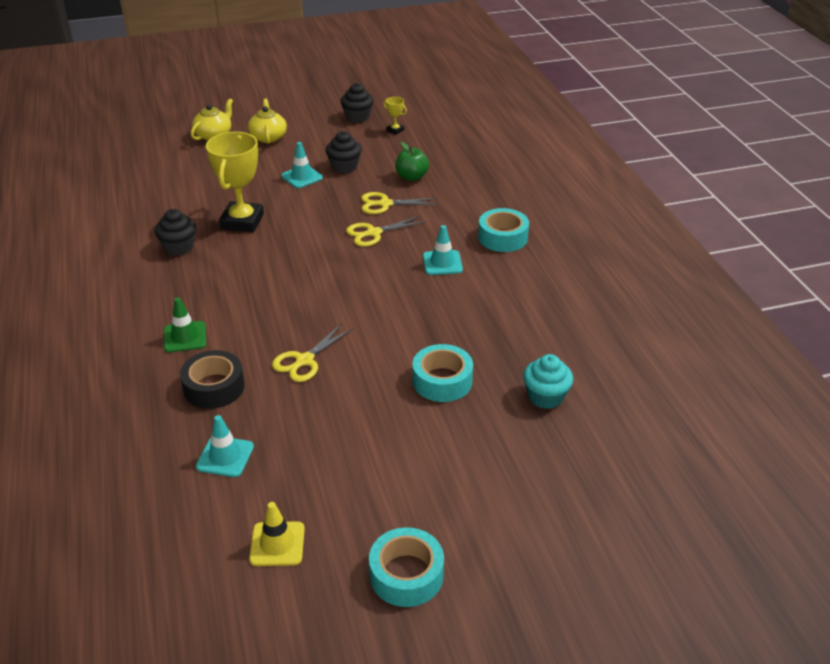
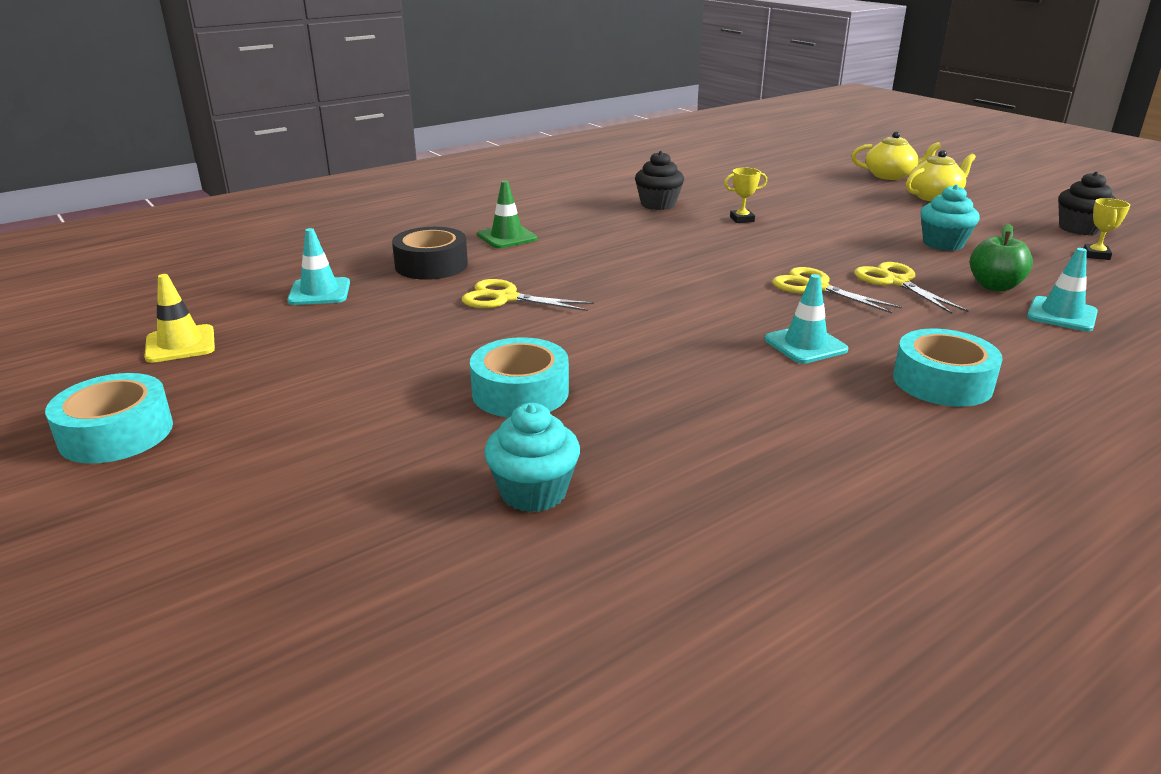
camera: 70 degrees right, 10 degrees down
(242, 221) = (742, 219): yellow trophy -> yellow trophy, size x0.43
(302, 177) = (879, 227): turquoise traffic cone -> turquoise traffic cone (1061, 314)
(344, 167) = (943, 244): black cupcake -> turquoise cupcake

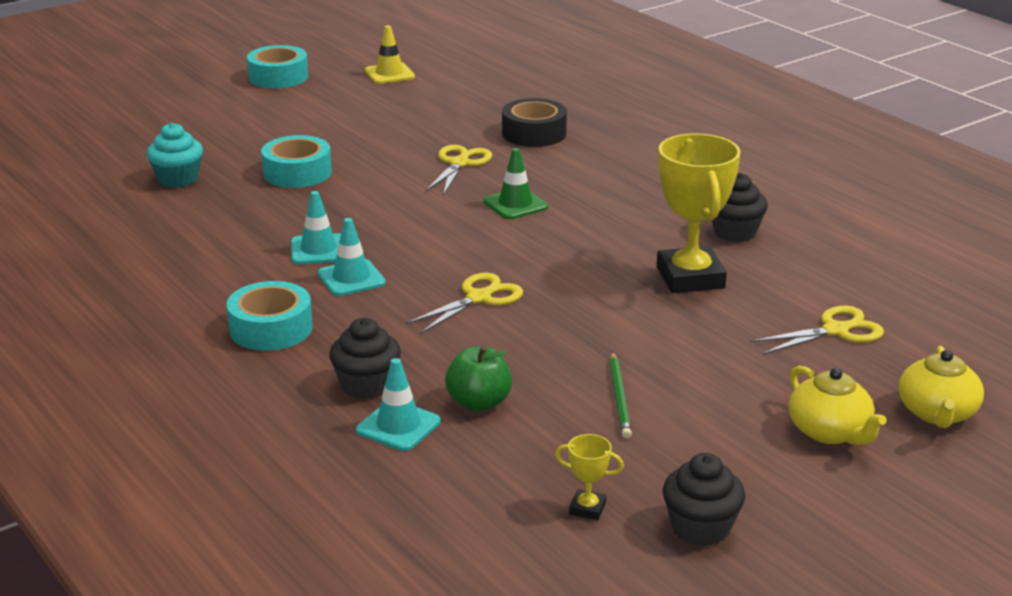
camera: 90 degrees right, 0 degrees up
(319, 292) = (475, 101): turquoise traffic cone -> turquoise traffic cone (318, 250)
(507, 237) = (610, 159): green traffic cone -> green traffic cone (515, 204)
(742, 219) = (690, 277): yellow trophy -> yellow trophy, size x2.34
(895, 282) = (493, 344): yellow scissors -> yellow scissors (836, 330)
(943, 244) = (619, 398): turquoise cupcake -> green pencil
(1009, 329) = (366, 385): none -> black cupcake

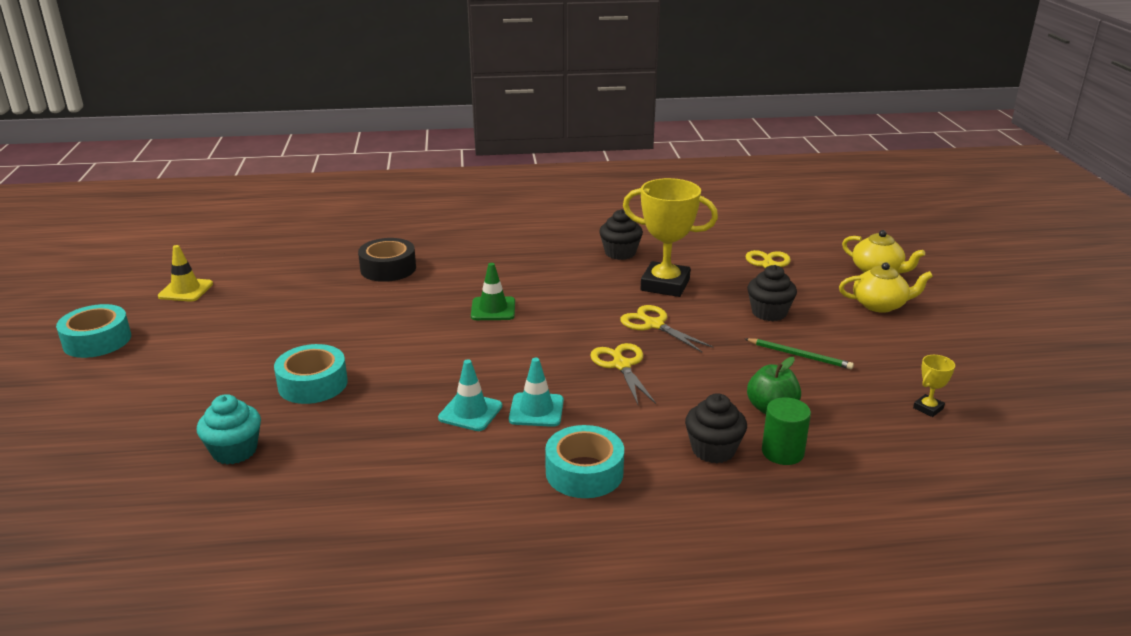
camera: 60 degrees left, 0 degrees up
(398, 426) = (782, 452): turquoise traffic cone -> green cylinder
(460, 163) = (397, 310): yellow scissors -> yellow scissors (654, 324)
(700, 528) = (965, 377): black cupcake -> black cupcake (769, 313)

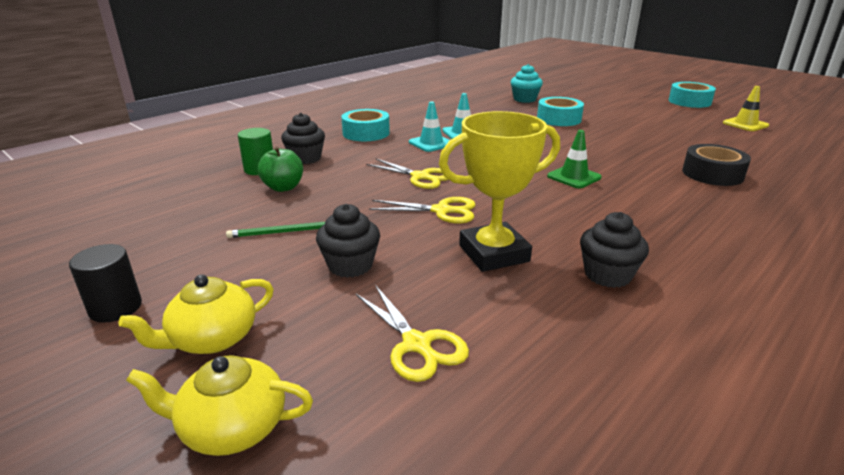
camera: 140 degrees right, 0 degrees up
(928, 408) = (145, 228): yellow trophy -> none
(943, 343) = (115, 308): none -> black cylinder

